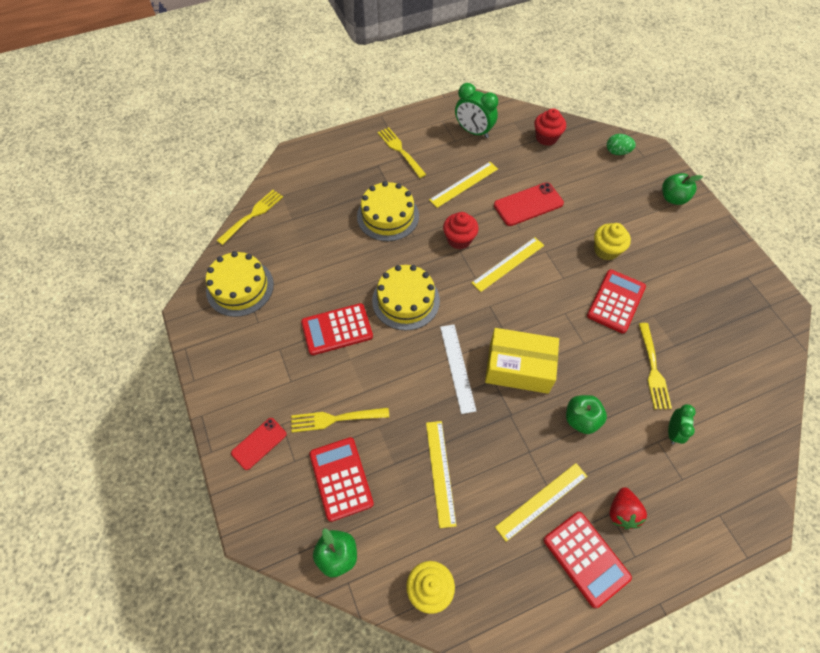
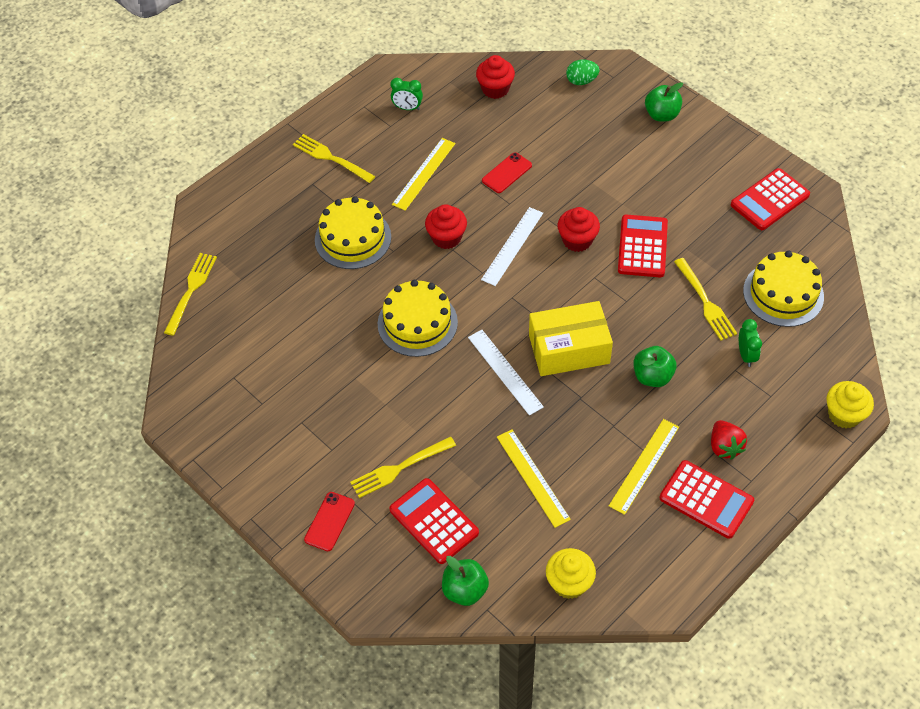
camera: 20 degrees left, 5 degrees down
(240, 287) = (220, 374): yellow cake -> yellow cake (783, 294)
(337, 329) = (356, 379): red calculator -> red calculator (769, 200)
(473, 131) = (407, 108): green clock -> green clock, size x0.60
(508, 264) = (512, 246): yellow ruler -> white ruler
(528, 204) = (507, 173): red phone -> red phone, size x0.65
(563, 277) = (577, 240): none -> red cupcake
(606, 250) = (612, 196): yellow cupcake -> yellow cupcake (844, 415)

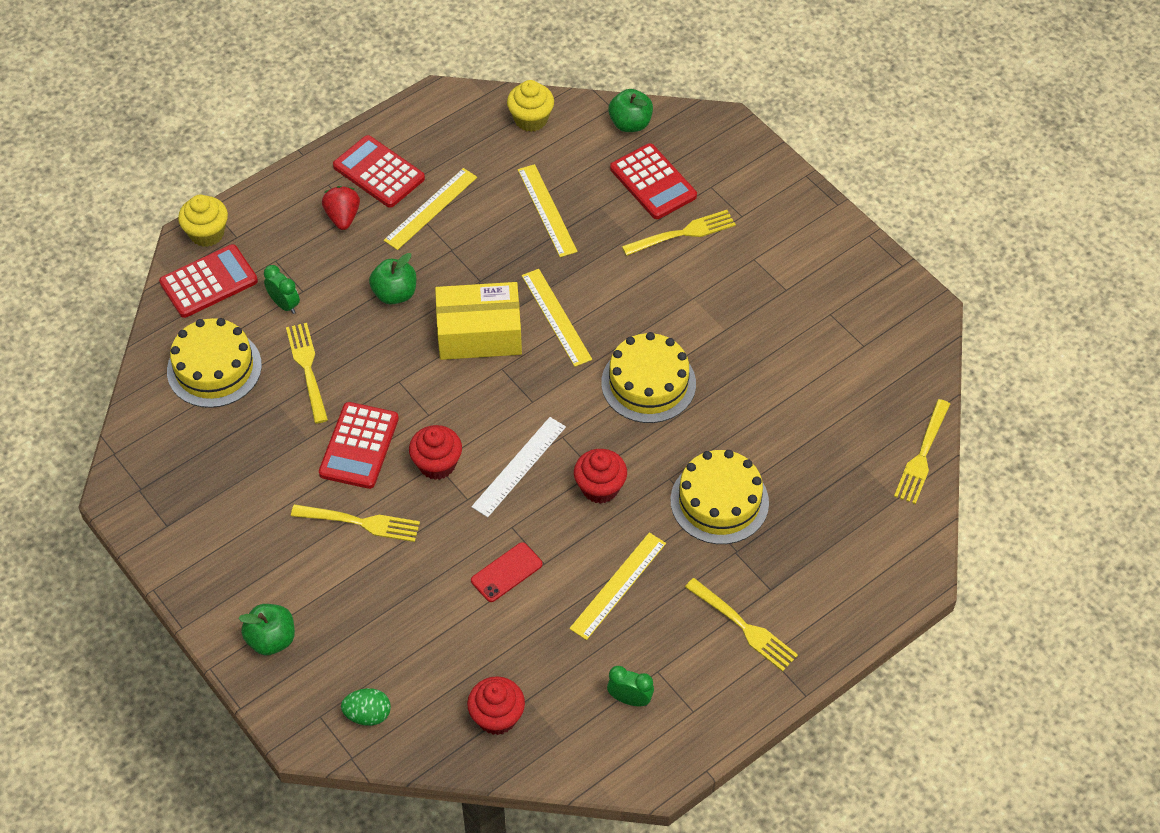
camera: 175 degrees left, 0 degrees up
(329, 521) = (757, 193): red phone -> none
(505, 371) = (556, 317): white ruler -> yellow ruler
(623, 193) = (361, 523): none -> yellow fork
(746, 355) = (284, 304): green clock -> green clock turned 135 degrees clockwise
(769, 200) = (178, 490): red calculator -> red calculator (209, 282)

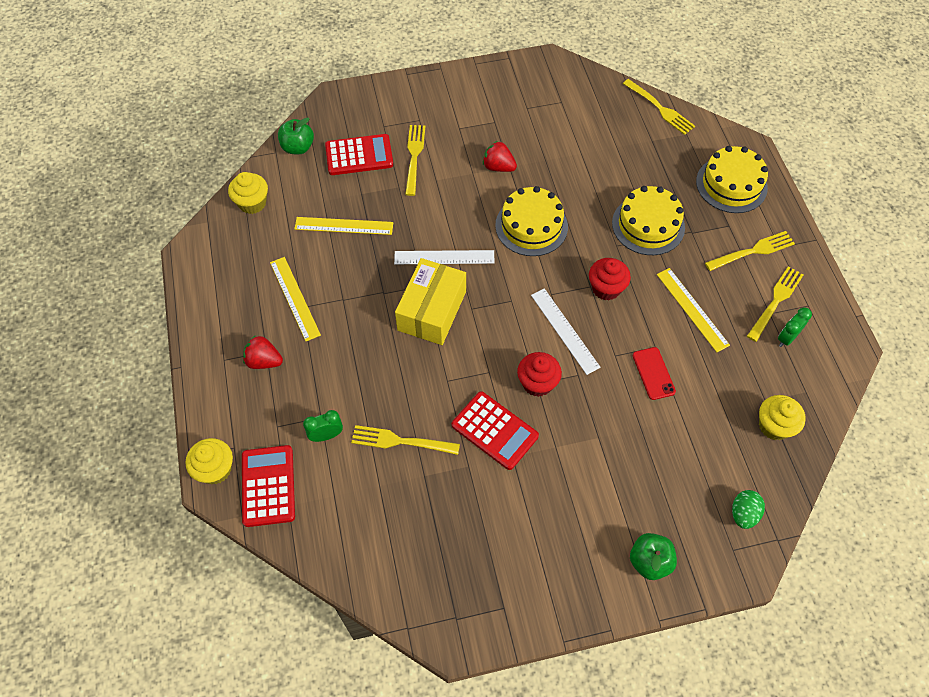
camera: 65 degrees left, 5 degrees up
(214, 368) = (361, 513): yellow cake -> yellow cake (731, 184)
(361, 523) = (567, 455): yellow fork -> yellow fork (776, 301)
(379, 172) = (236, 319): red calculator -> none
(395, 294) = (362, 352): green apple -> none
(497, 717) = (774, 426): red cupcake -> yellow cupcake
(556, 317) = (444, 257): yellow ruler -> white ruler
(717, 319) = (498, 167): none -> red strawberry

